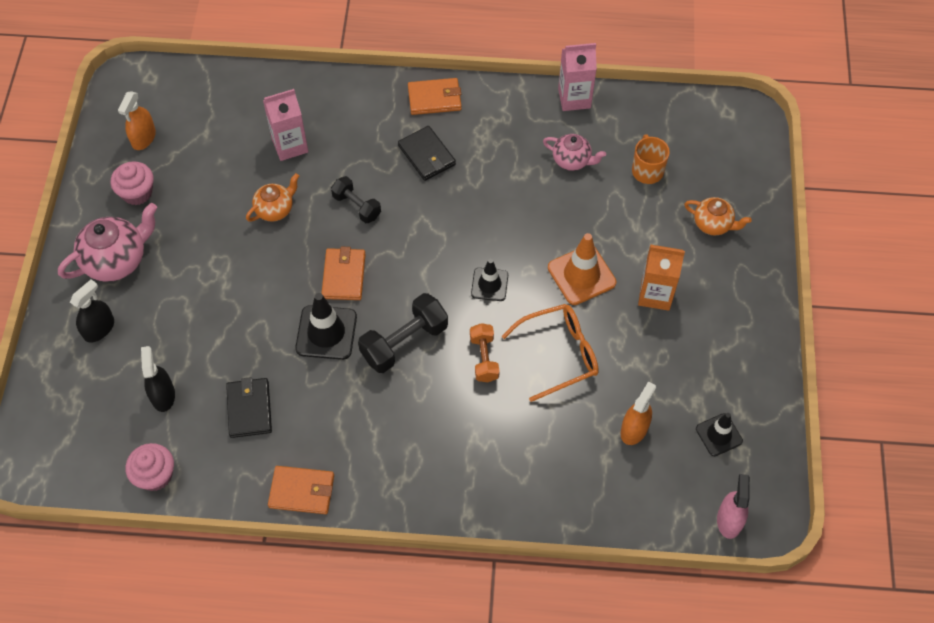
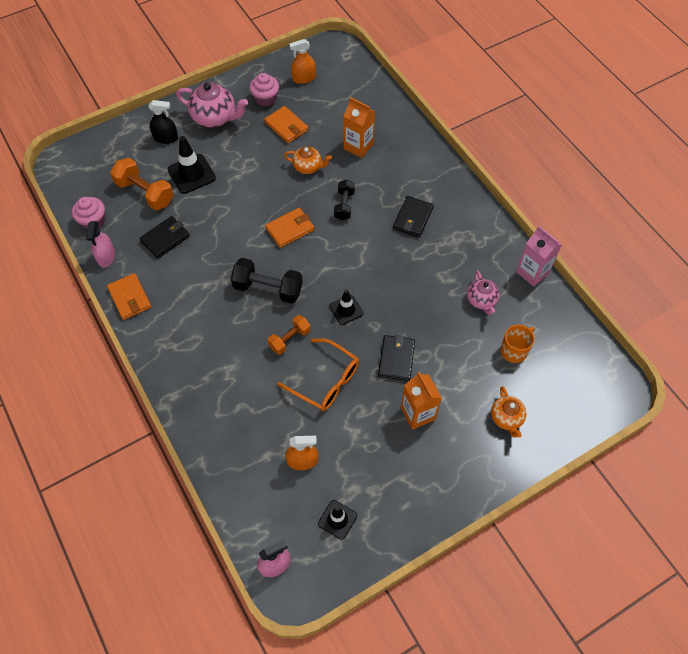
camera: 55 degrees right, 0 degrees up
(163, 395) = (145, 193): black spray bottle -> orange dumbbell
(221, 487) = (106, 257): none -> pink spray bottle
(290, 145) = (358, 146): pink carton -> orange carton
(326, 333) = (244, 244): black traffic cone -> black traffic cone (191, 174)
(434, 98) = (459, 196): orange wallet -> orange wallet (286, 126)
(581, 275) = (396, 359): orange traffic cone -> black wallet

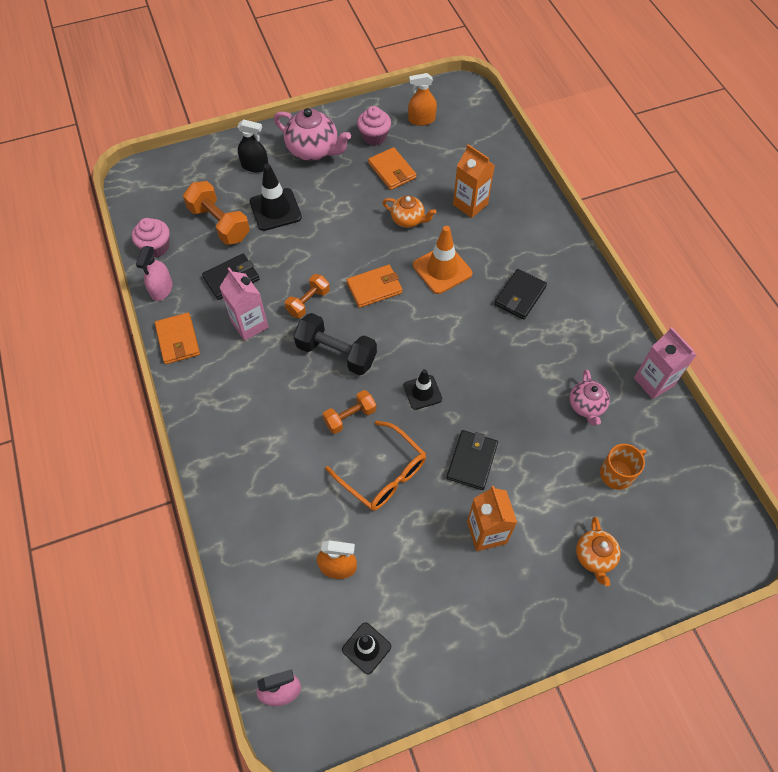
camera: 10 degrees right, 0 degrees up
(189, 275) = (249, 324): none -> pink carton
(236, 249) = (308, 302): none -> orange dumbbell
(344, 205) = (442, 269): black dumbbell -> orange traffic cone

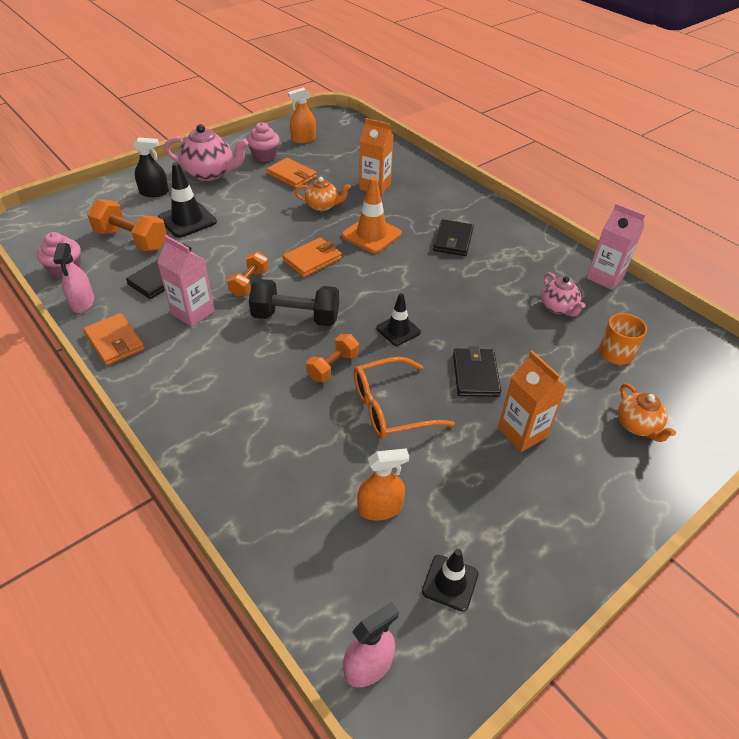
camera: 20 degrees left, 15 degrees down
(383, 474) = (390, 408): orange glasses -> orange glasses turned 135 degrees clockwise

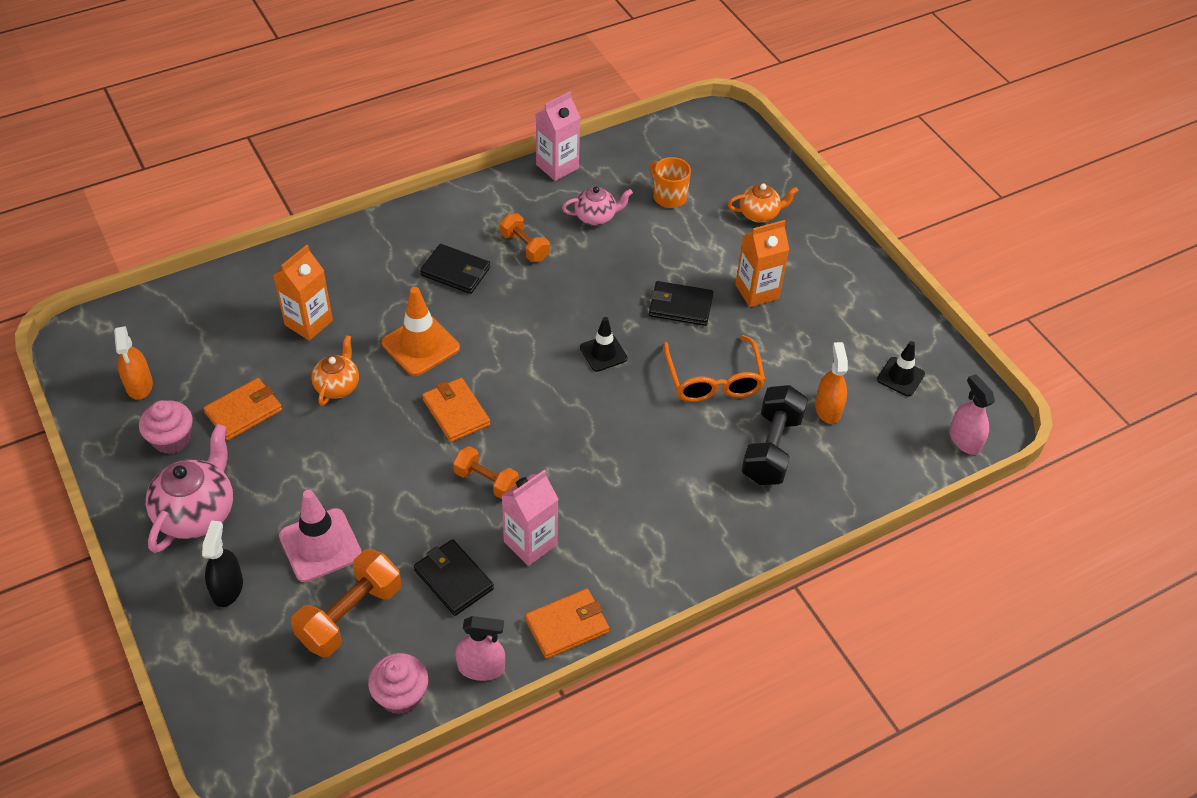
camera: 80 degrees left, 5 degrees up
(187, 220) = (320, 545): black traffic cone -> pink traffic cone
(296, 317) = (562, 441): black dumbbell -> black dumbbell (771, 448)
(333, 367) = (648, 417): orange dumbbell -> orange dumbbell (524, 246)

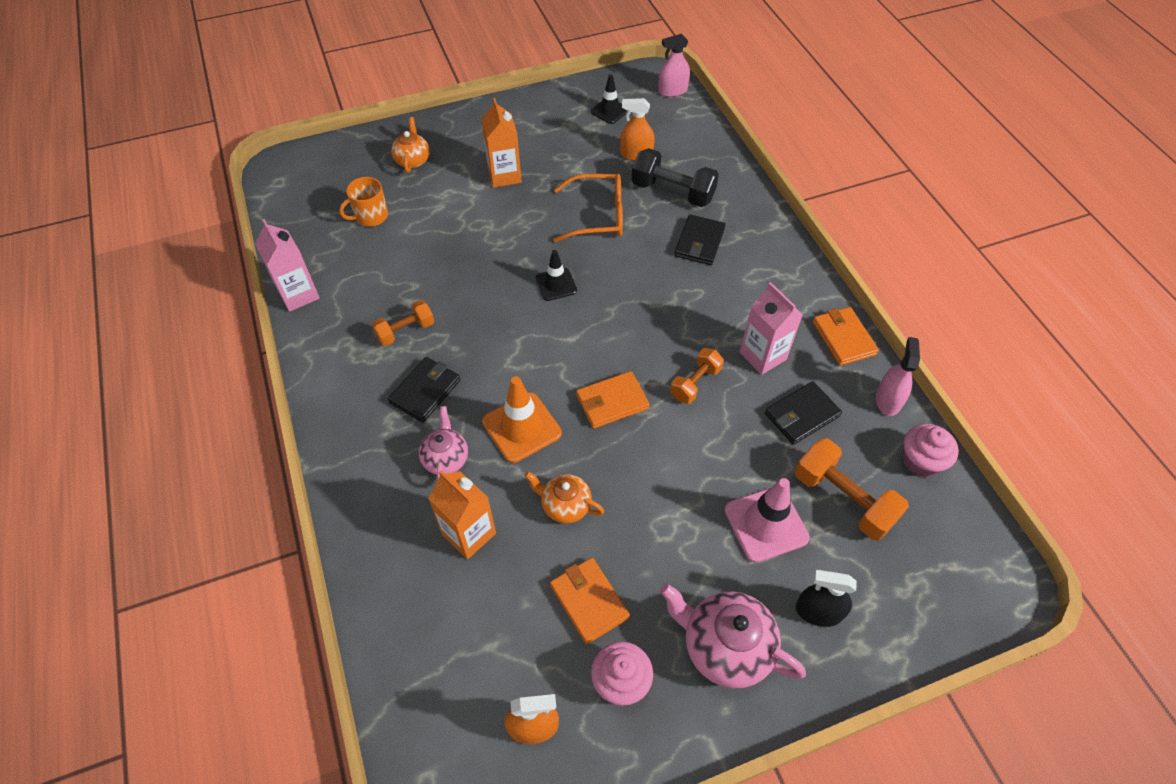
camera: 80 degrees left, 5 degrees up
(596, 217) = (381, 271): pink teapot -> pink teapot (446, 459)
(680, 306) = (510, 226): black wallet -> black wallet (699, 242)

